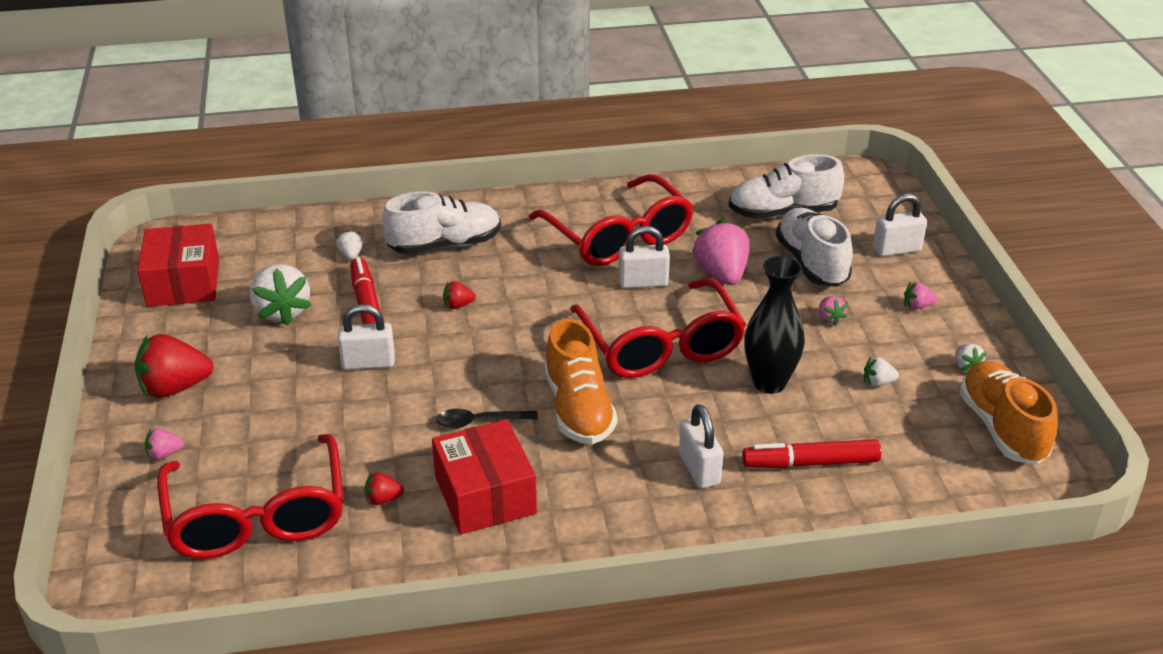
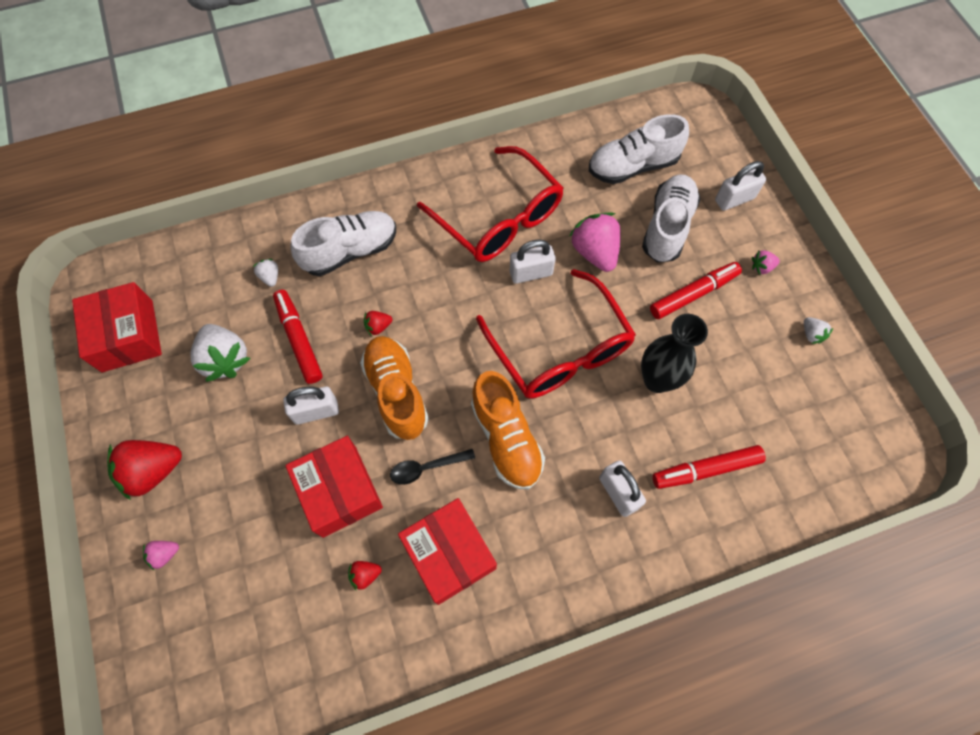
camera: 10 degrees left, 30 degrees up
(257, 516) = (263, 614): red glasses -> none
(374, 428) = (339, 491): none -> red box
(811, 263) = (667, 227): white shoe -> white shoe turned 45 degrees clockwise
(829, 319) = (693, 294): pink strawberry -> red marker
(878, 383) = (744, 365): white strawberry -> none
(1002, 428) = (849, 402): orange shoe -> orange shoe (396, 392)

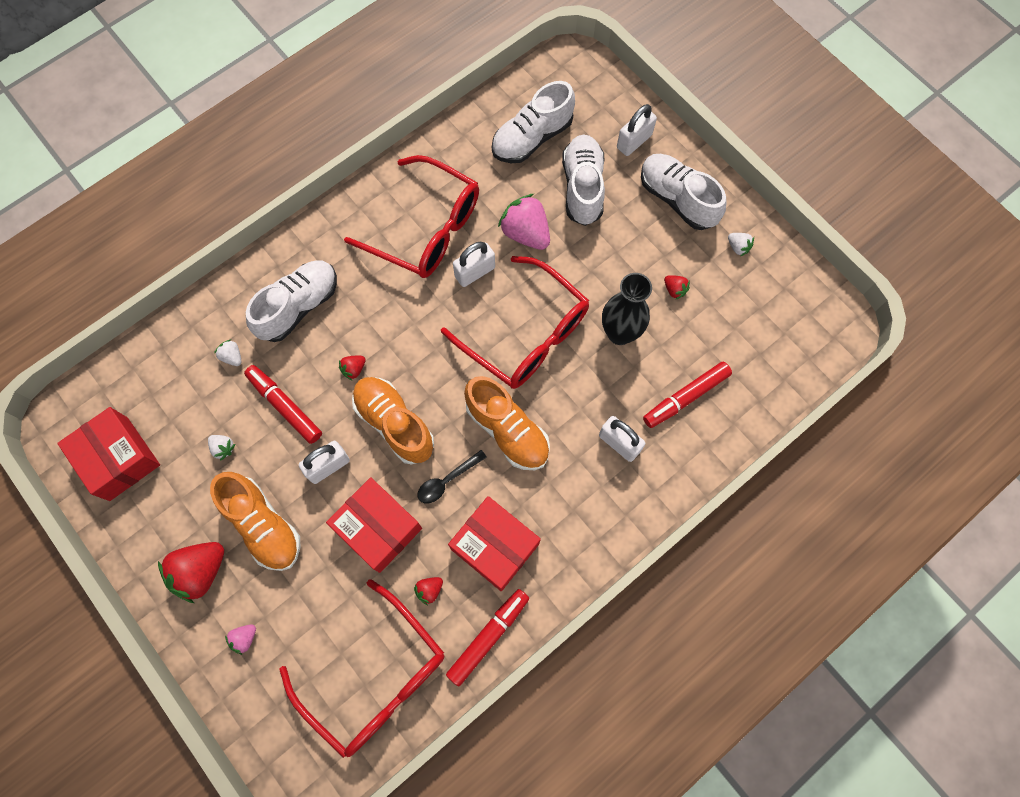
camera: 20 degrees left, 5 degrees up
(225, 359) = (223, 448): white strawberry -> white strawberry, size x0.48
(230, 447) = (263, 525): none -> orange shoe
(275, 647) = (376, 677): none -> red glasses
(693, 294) = (626, 244): red marker -> red marker (488, 636)
(729, 355) = (674, 290): none -> red strawberry
(761, 267) = (677, 199): pink strawberry -> white shoe

